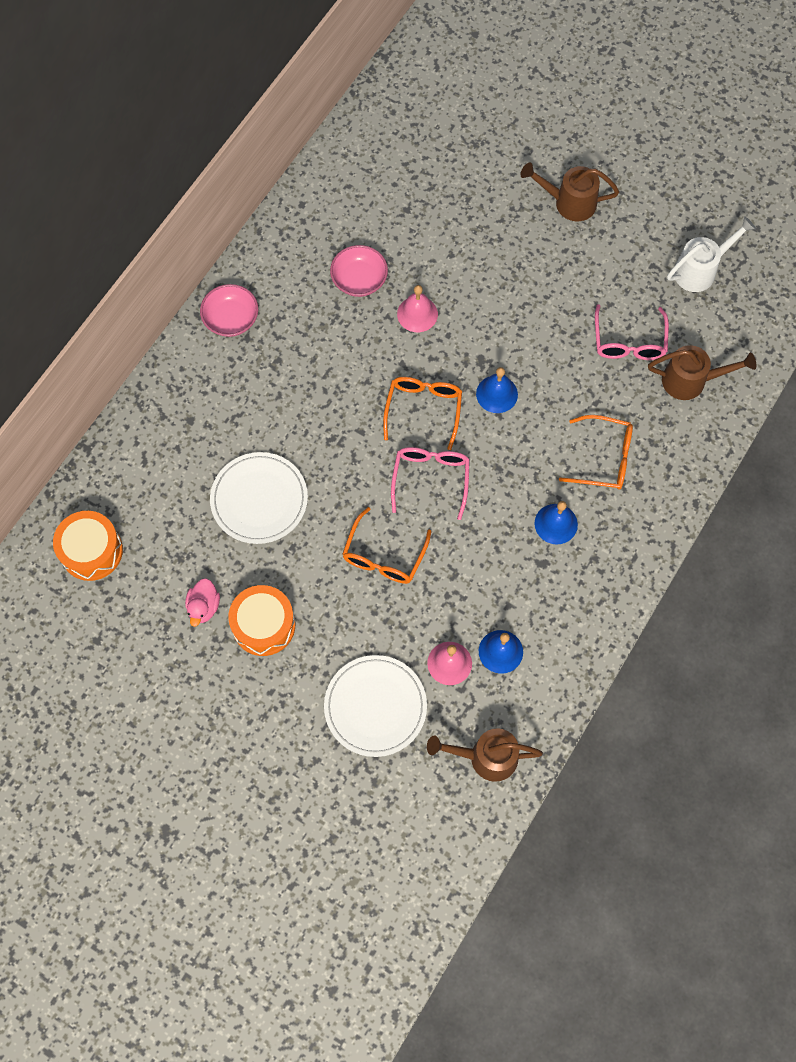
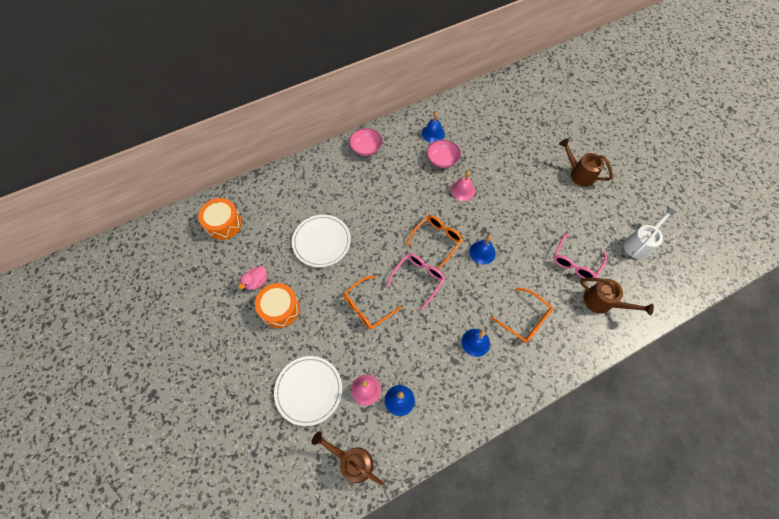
camera: 30 degrees right, 5 degrees down
(320, 242) = (433, 133): none -> blue bell
(700, 270) = (639, 244): white watering can -> white watering can turned 45 degrees counterclockwise

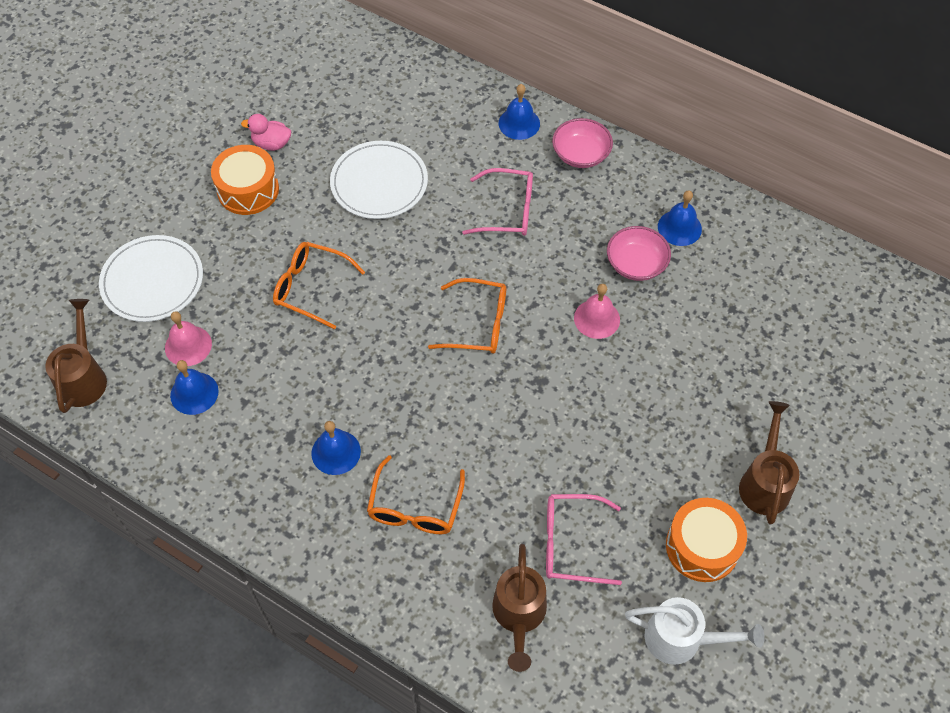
camera: 60 degrees right, 5 degrees down
(223, 223) = (334, 61): orange drum -> orange drum (702, 546)
(418, 279) = (394, 330): pink glasses -> pink glasses (507, 210)
(482, 252) = (498, 396): blue bell -> blue bell (519, 123)

